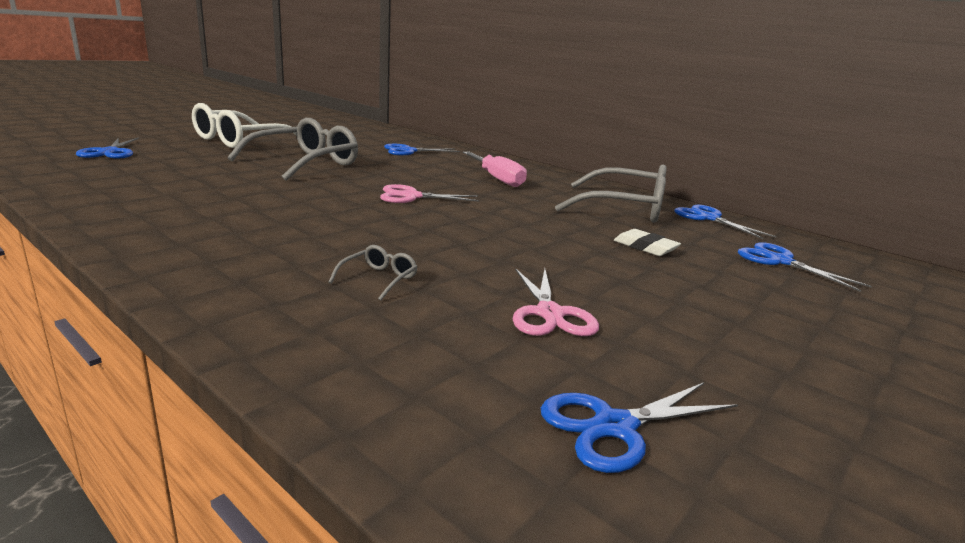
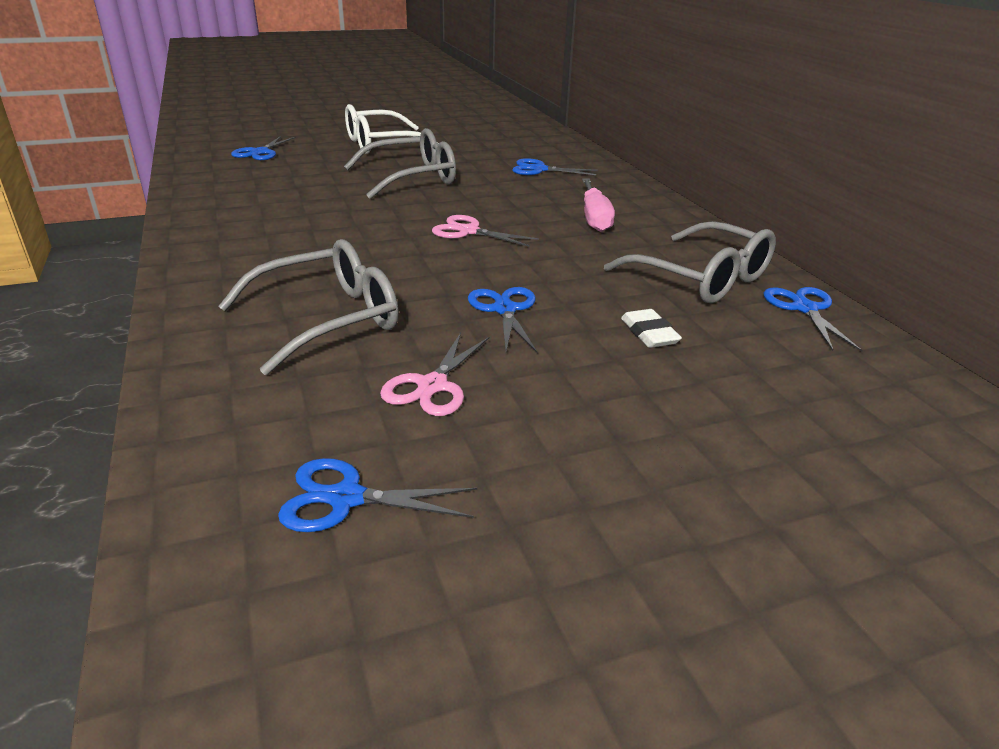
camera: 30 degrees right, 10 degrees up
(379, 279) = (328, 319): grey glasses -> grey glasses, size x2.45
(780, 261) = (810, 385): blue scissors -> blue scissors (504, 309)

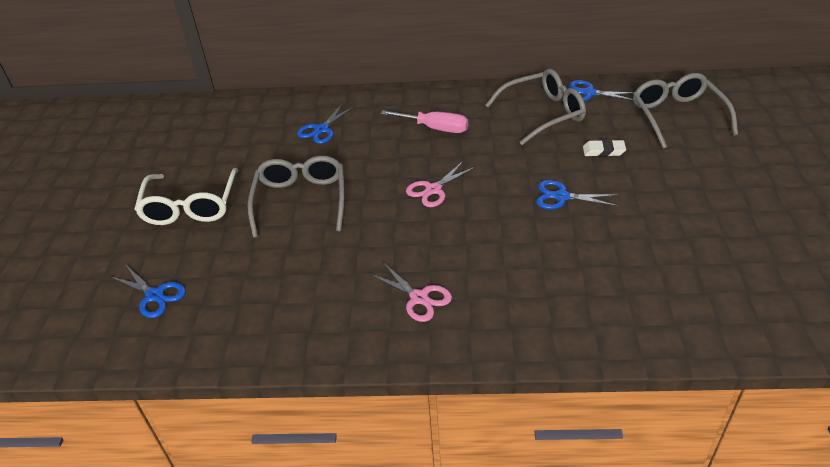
camera: 65 degrees left, 10 degrees up
(328, 319) = (554, 275): grey glasses -> grey glasses (677, 116)
(346, 498) = (741, 284): blue scissors -> none
(432, 386) = (644, 240): pink scissors -> pink scissors (419, 298)

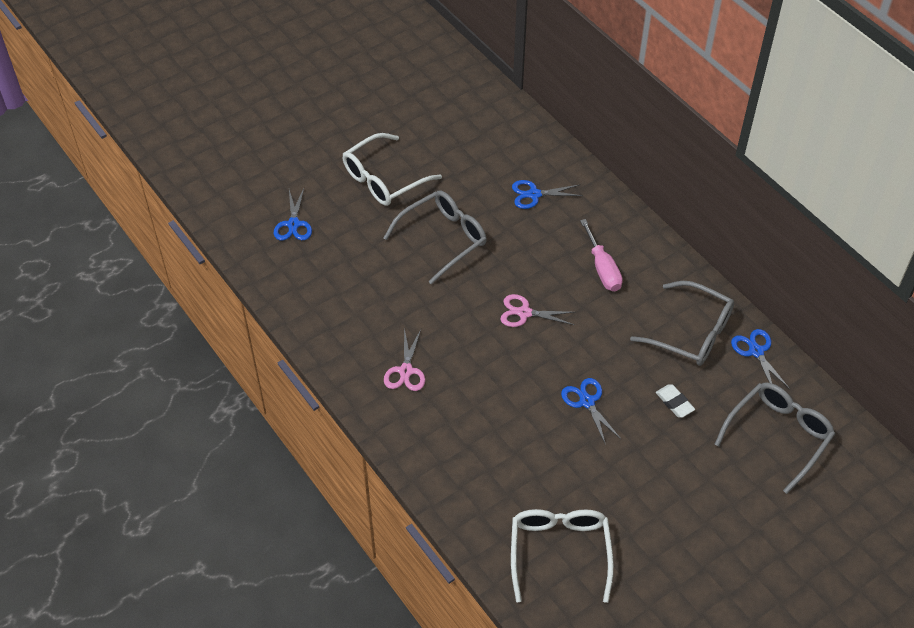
camera: 50 degrees right, 10 degrees up
(718, 290) = (559, 552): none -> white glasses

